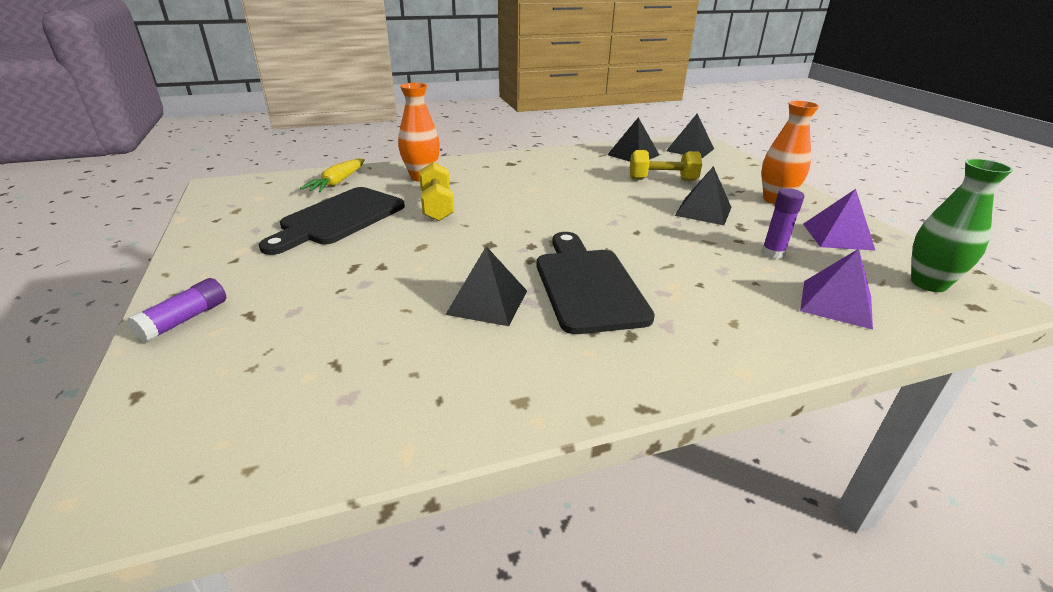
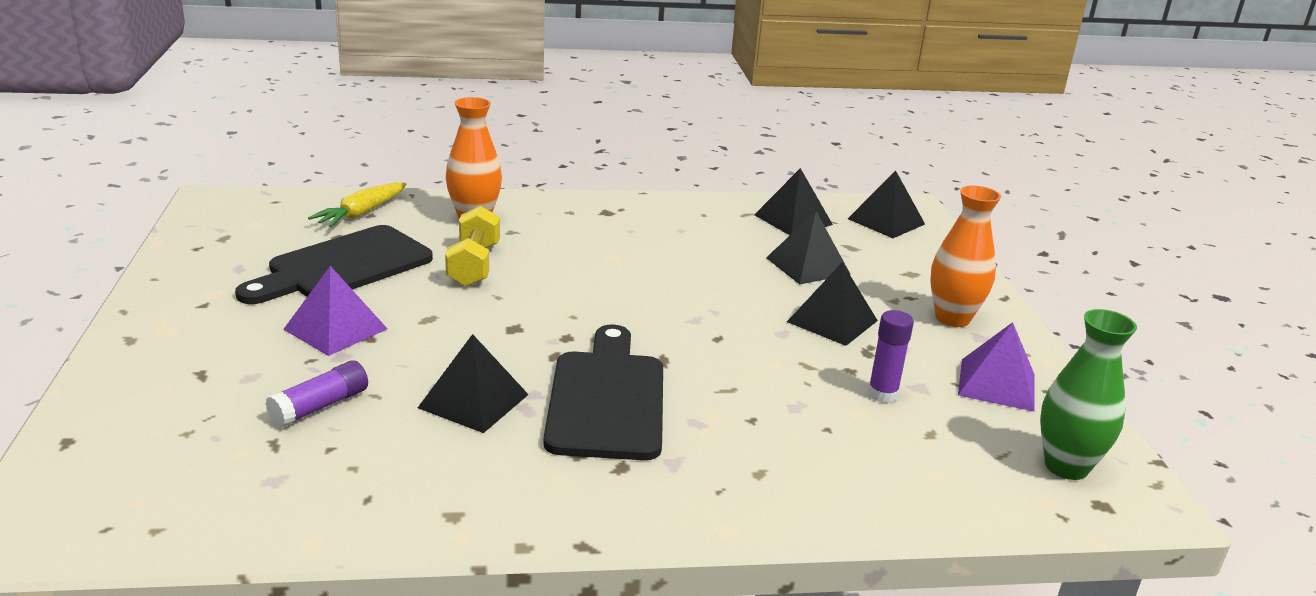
camera: 10 degrees right, 5 degrees down
(185, 319) = (132, 369): purple glue stick -> purple glue stick (320, 406)
(662, 180) = (808, 266): yellow dumbbell -> black pyramid
(836, 303) = (913, 471): purple pyramid -> purple pyramid (335, 329)

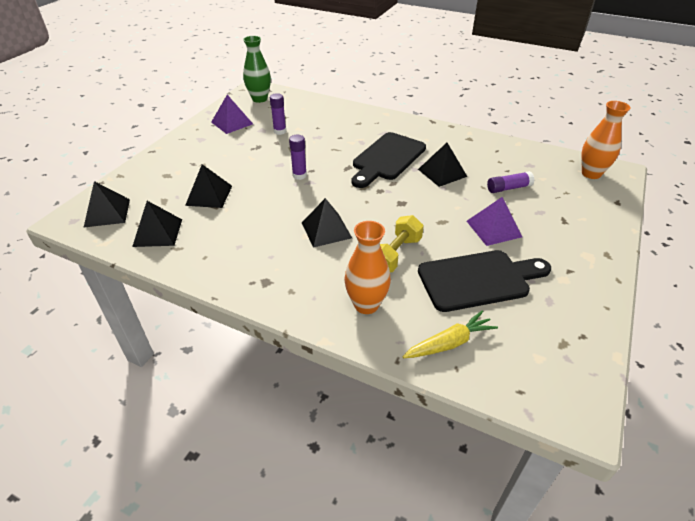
camera: 145 degrees left, 15 degrees up
(725, 324) = (299, 175): none -> purple glue stick
(832, 321) = (249, 163): black pyramid -> black pyramid (326, 230)
(952, 318) = (195, 149): orange vase -> orange vase (591, 174)

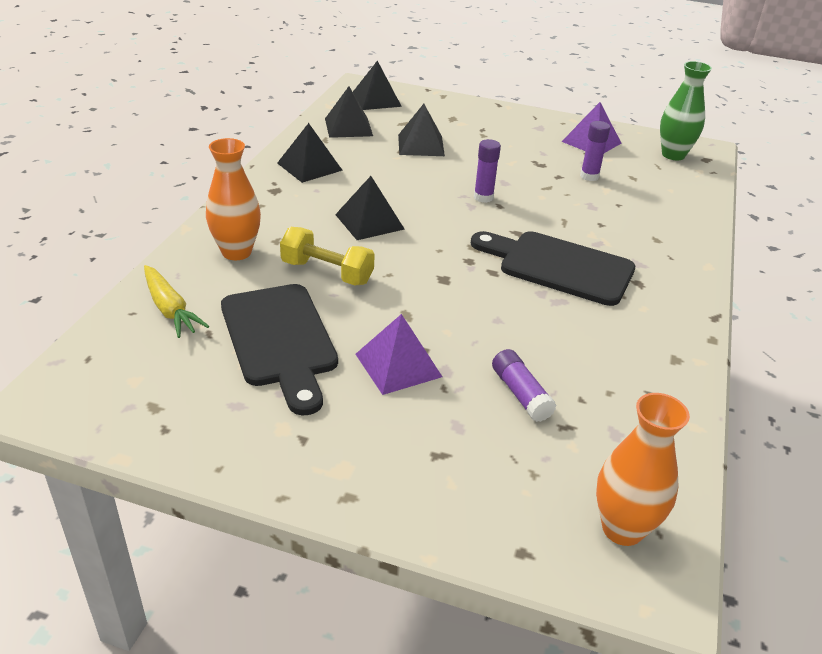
camera: 80 degrees right, 5 degrees down
(442, 172) = (541, 320): black pyramid -> black pyramid (309, 166)

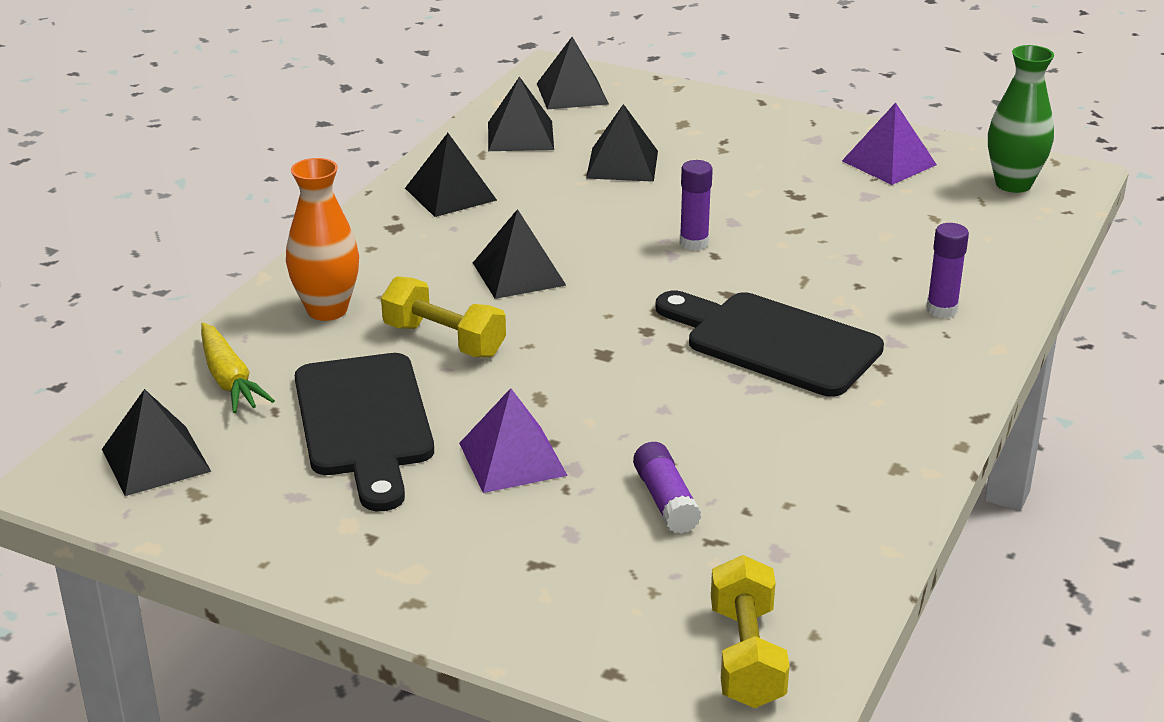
camera: 10 degrees right, 5 degrees down
(119, 379) = (156, 460): none -> black pyramid
(589, 176) = (866, 215): purple glue stick -> purple glue stick (941, 310)
(622, 528) = (746, 656): orange vase -> yellow dumbbell

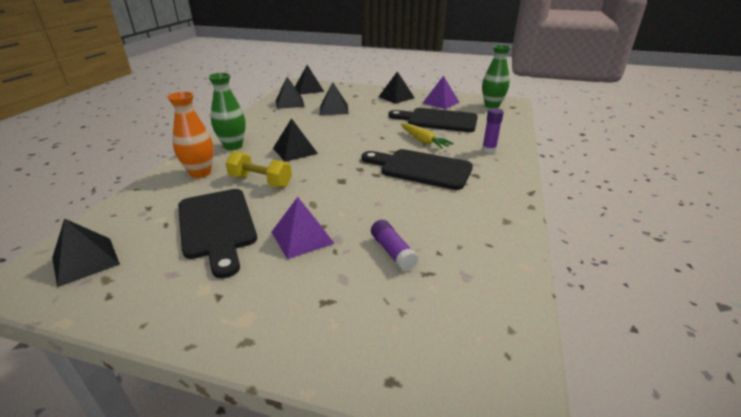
camera: 10 degrees left, 0 degrees up
(229, 380) = (142, 210): yellow carrot -> yellow carrot (423, 141)
(390, 250) = (233, 146): none -> green vase
(450, 194) = (261, 124): black pyramid -> black pyramid (396, 97)
(694, 243) = (371, 133): purple glue stick -> none
(746, 656) = (476, 353): yellow dumbbell -> none
(860, 218) = (438, 120): none -> black cutting board

